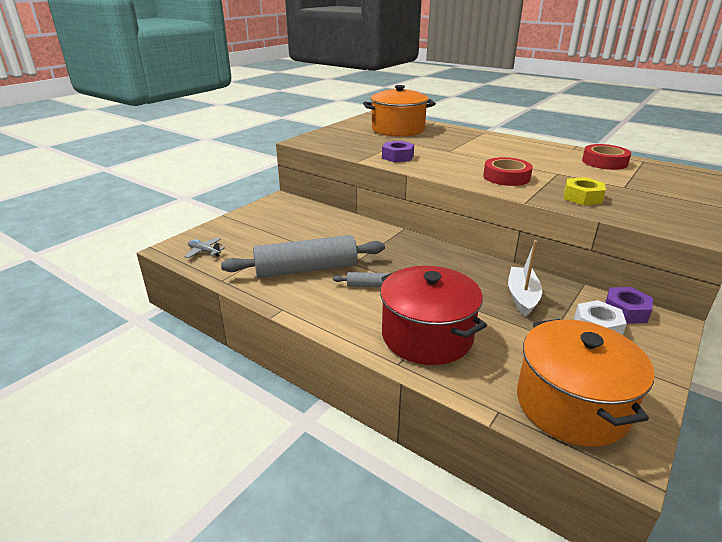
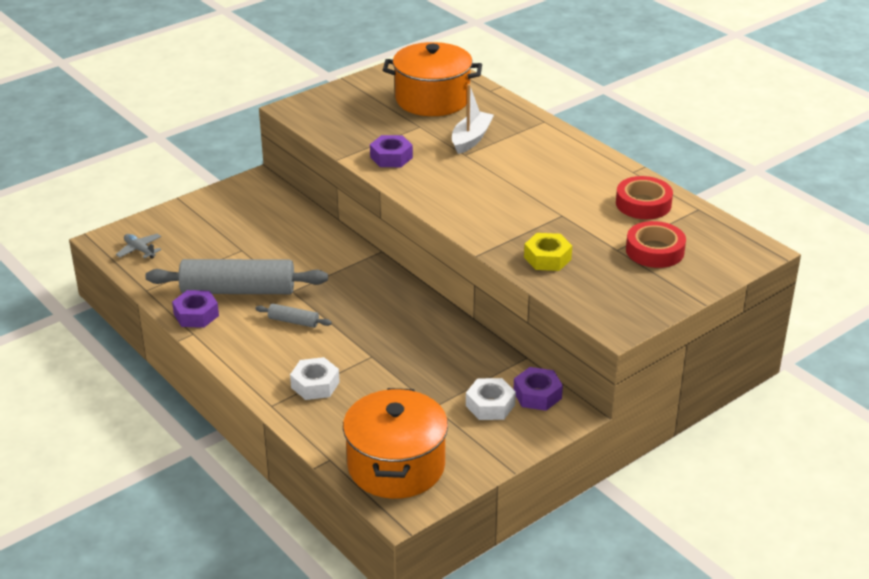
camera: 15 degrees right, 5 degrees up
(278, 293) = (196, 315): none -> purple nut
(427, 336) = (315, 385): red pot -> white nut
(506, 177) = (492, 213): red tape -> red tape (655, 251)
(522, 297) = (443, 361): white boat -> white boat (471, 139)

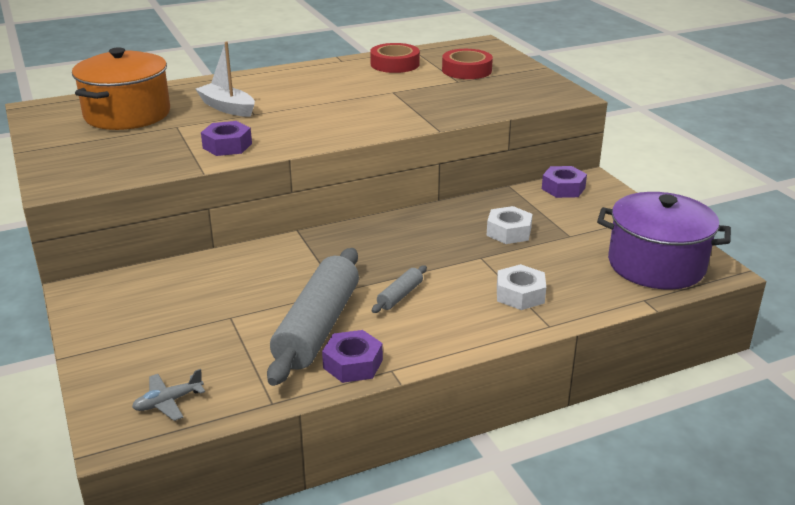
camera: 75 degrees left, 5 degrees down
(396, 466) = (656, 265): orange pot -> purple pot
(490, 405) = (573, 210): white nut -> white nut (508, 232)
(547, 258) = (459, 105): yellow nut -> none

